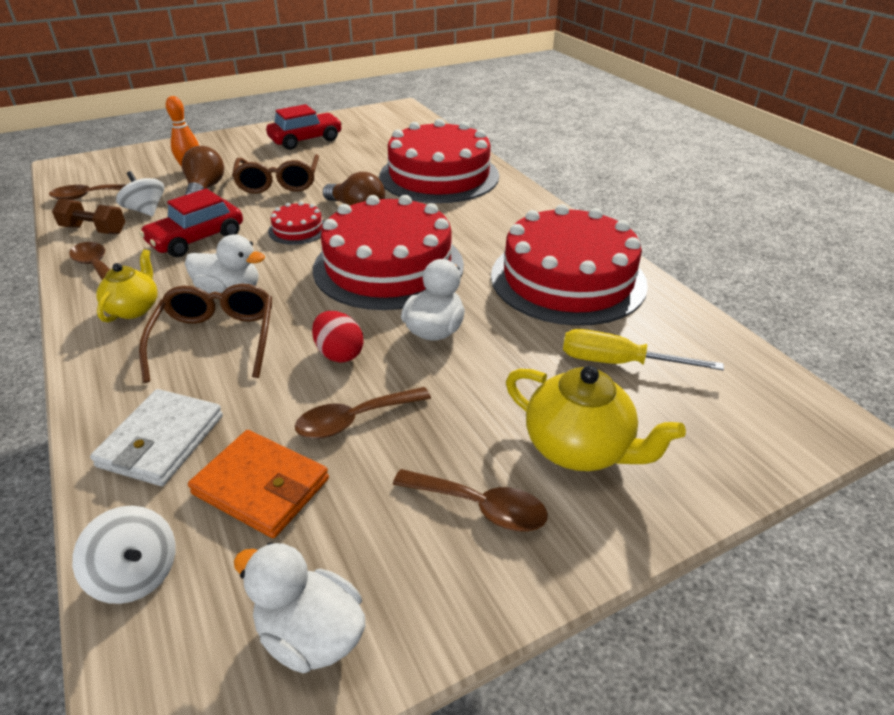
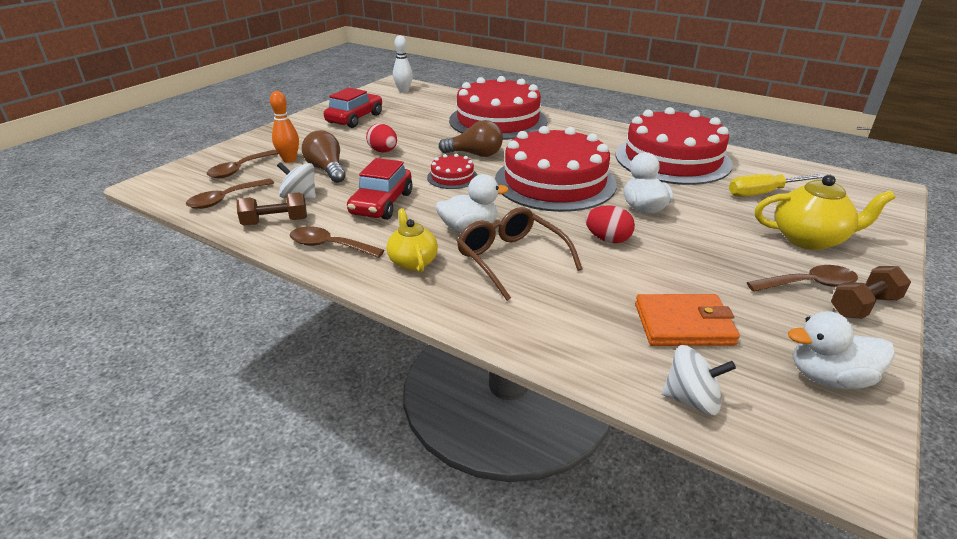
camera: 30 degrees left, 5 degrees down
(162, 440) = (579, 327): white wallet -> none
(278, 183) = (383, 151): brown glasses -> red egg
(354, 420) = (676, 270): brown spoon -> brown spoon (239, 169)
(395, 119) = (403, 91): none -> white bowling pin
(505, 569) = (864, 306): none -> brown dumbbell

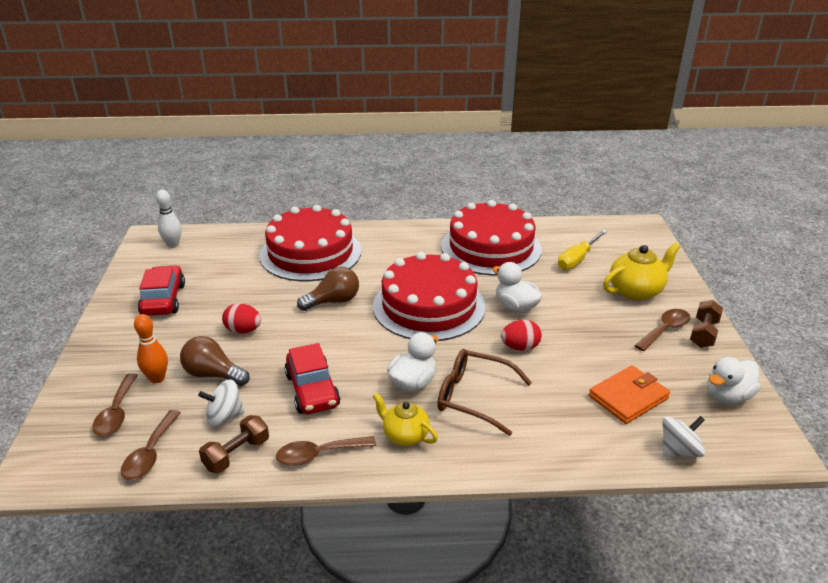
camera: 35 degrees left, 0 degrees up
(452, 177) = (341, 335): red cake -> none

